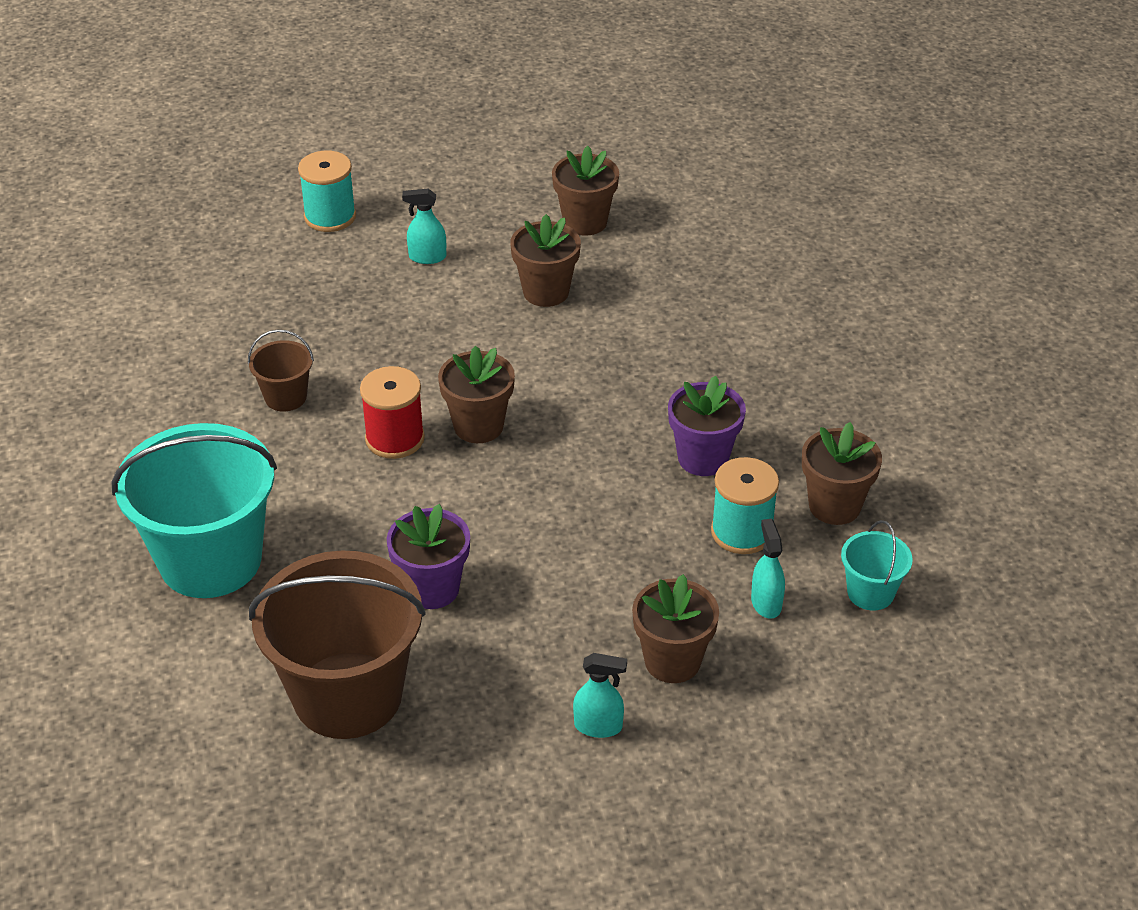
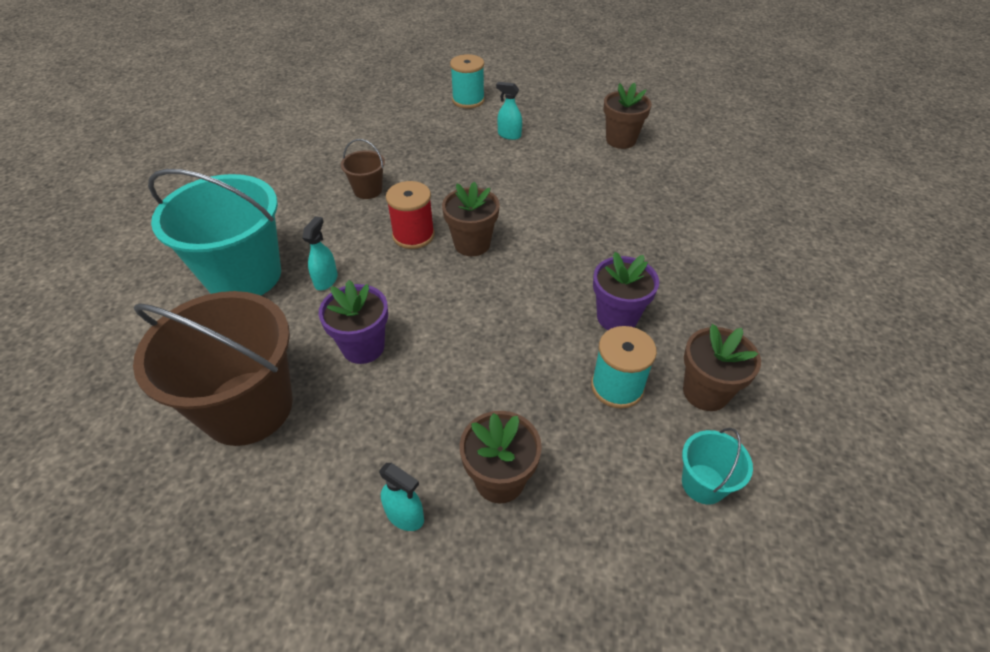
camera: 25 degrees right, 5 degrees up
(546, 292) = (570, 174): brown flower pot -> none
(766, 603) = (606, 457): turquoise spray bottle -> turquoise spray bottle (326, 280)

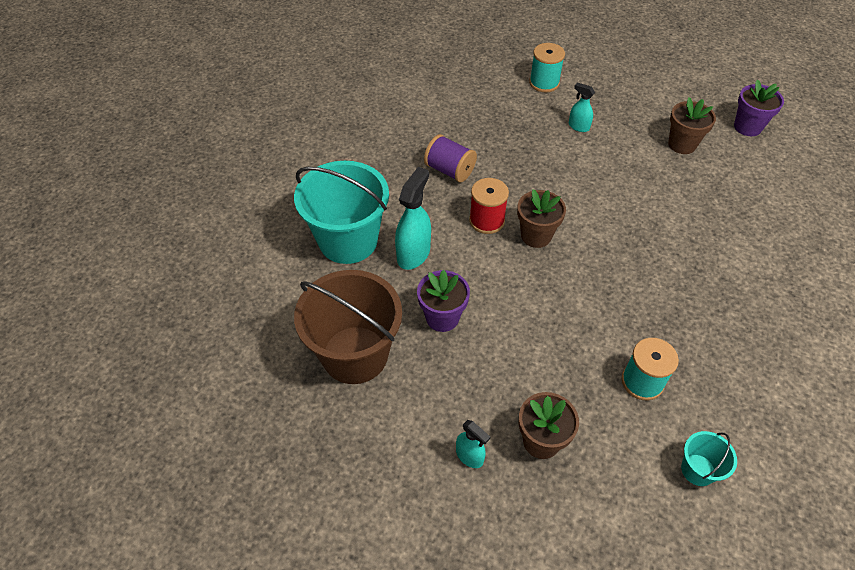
camera: 10 degrees right, 5 degrees up
(326, 280) = (413, 253): turquoise spray bottle -> turquoise spray bottle, size x1.75
(368, 190) = (449, 170): brown bucket -> purple spool
(617, 317) = (651, 321): purple flower pot -> purple flower pot (747, 127)
(705, 392) = (714, 397): brown flower pot -> none

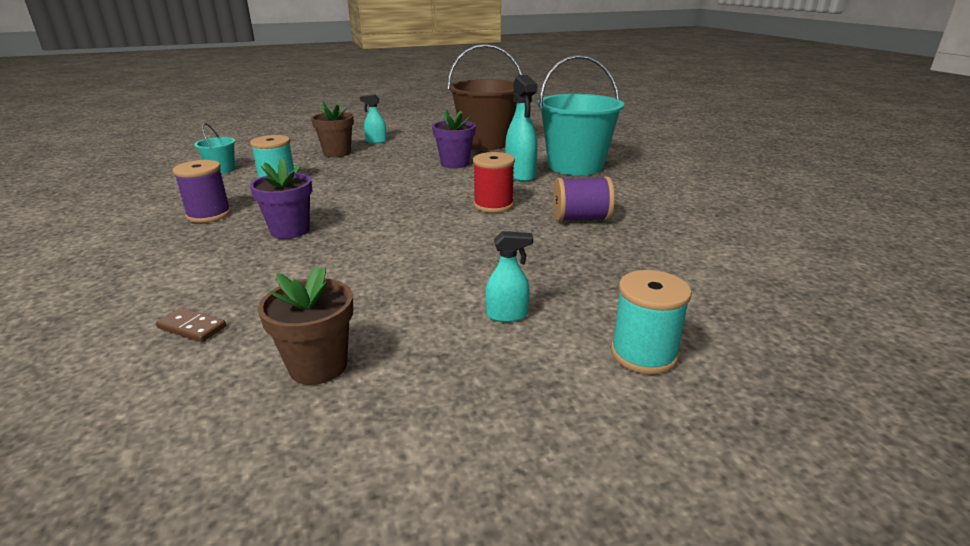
camera: 140 degrees right, 25 degrees down
(536, 236) = (437, 212): brown flower pot -> none
(721, 343) = (209, 214): none -> purple spool
(739, 199) = (192, 327): none -> brown domino
(747, 127) = (171, 476): purple flower pot -> purple flower pot (290, 230)

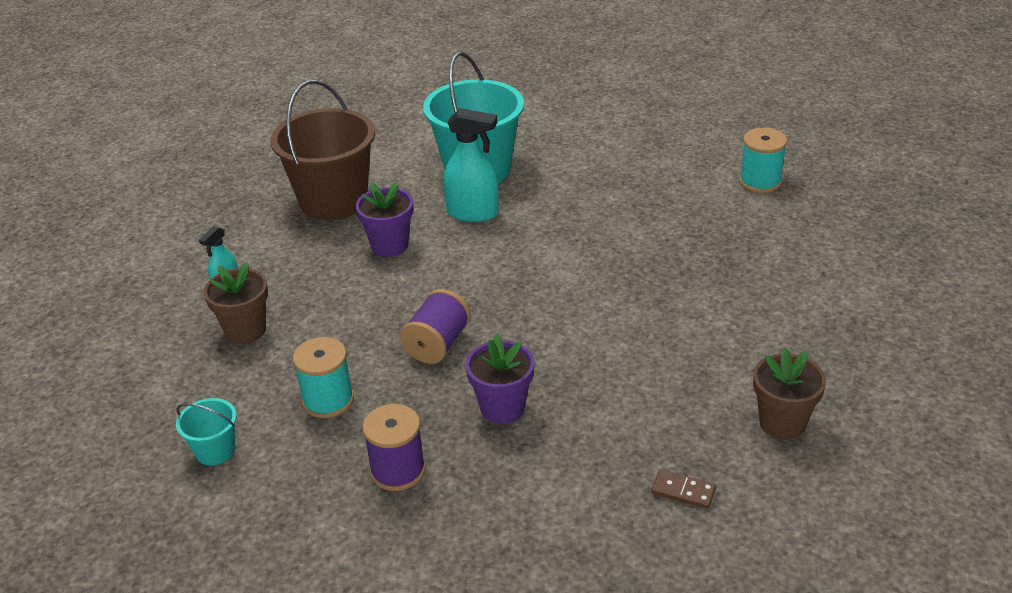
camera: 60 degrees left, 10 degrees up
(192, 327) = (683, 491): brown domino -> brown domino turned 60 degrees clockwise
(493, 205) = (542, 255): red spool -> none
(507, 315) = (761, 312): turquoise spray bottle -> none
(581, 219) = (615, 217): purple spool -> purple spool (437, 344)
(643, 354) = (841, 271): turquoise spool -> turquoise spool (760, 181)

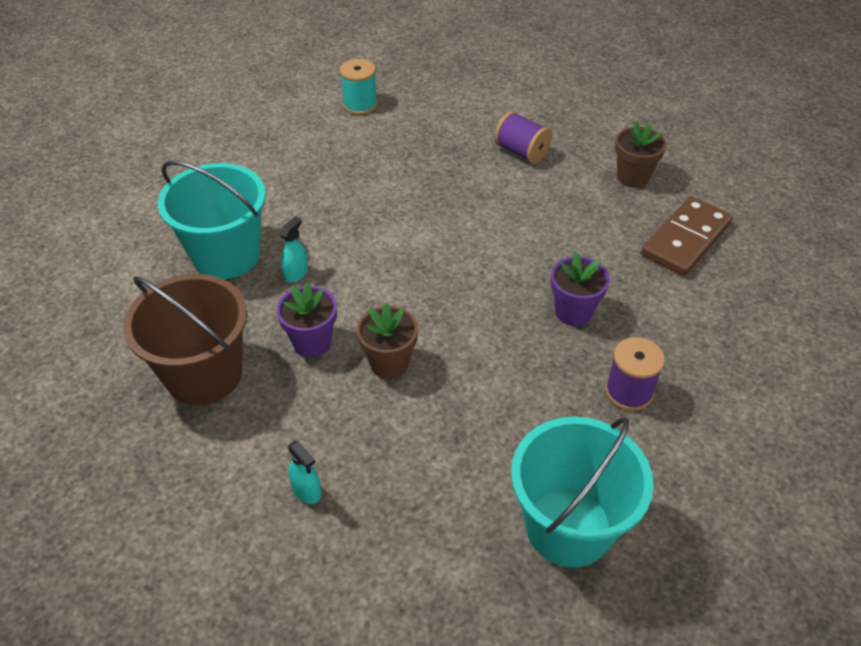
camera: 75 degrees left, 10 degrees up
(215, 450) = (568, 526): turquoise bucket -> turquoise bucket, size x2.22
(245, 330) = (393, 481): brown flower pot -> brown flower pot (389, 363)
(328, 400) = (526, 426): turquoise spool -> none
(437, 344) = (478, 336): purple spool -> purple spool (521, 152)
(473, 213) = (296, 273): turquoise spray bottle -> turquoise spray bottle, size x0.57
(683, 491) = (686, 239): brown domino -> brown domino, size x2.37

